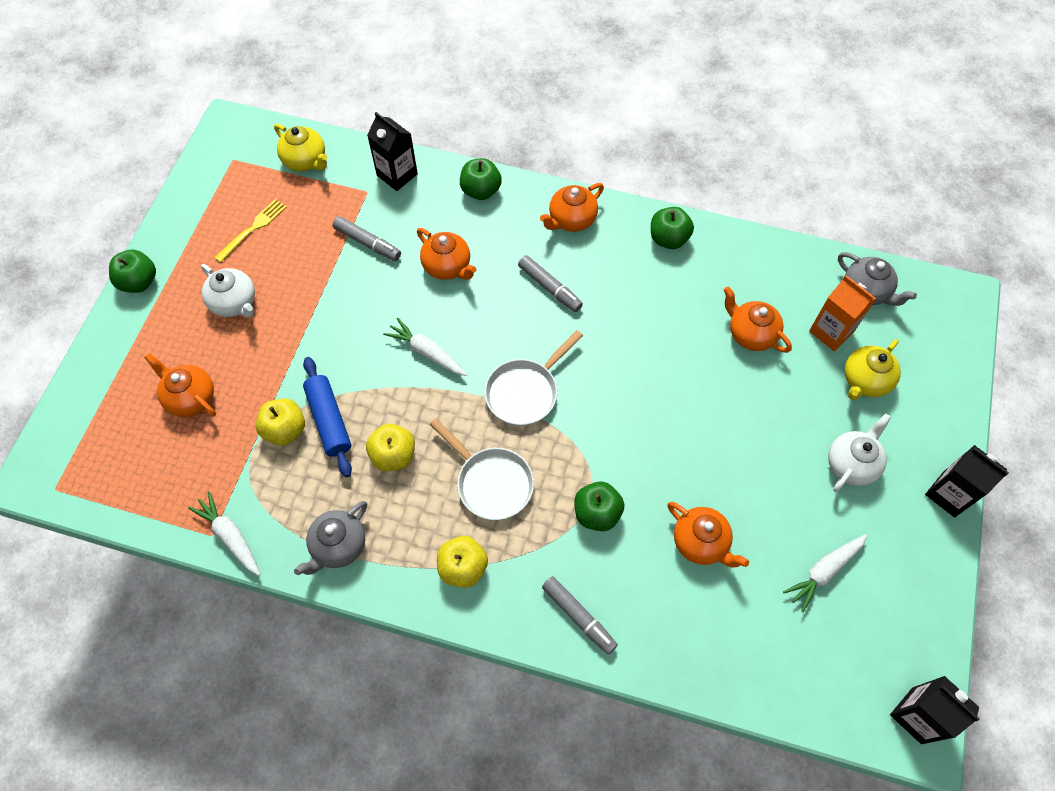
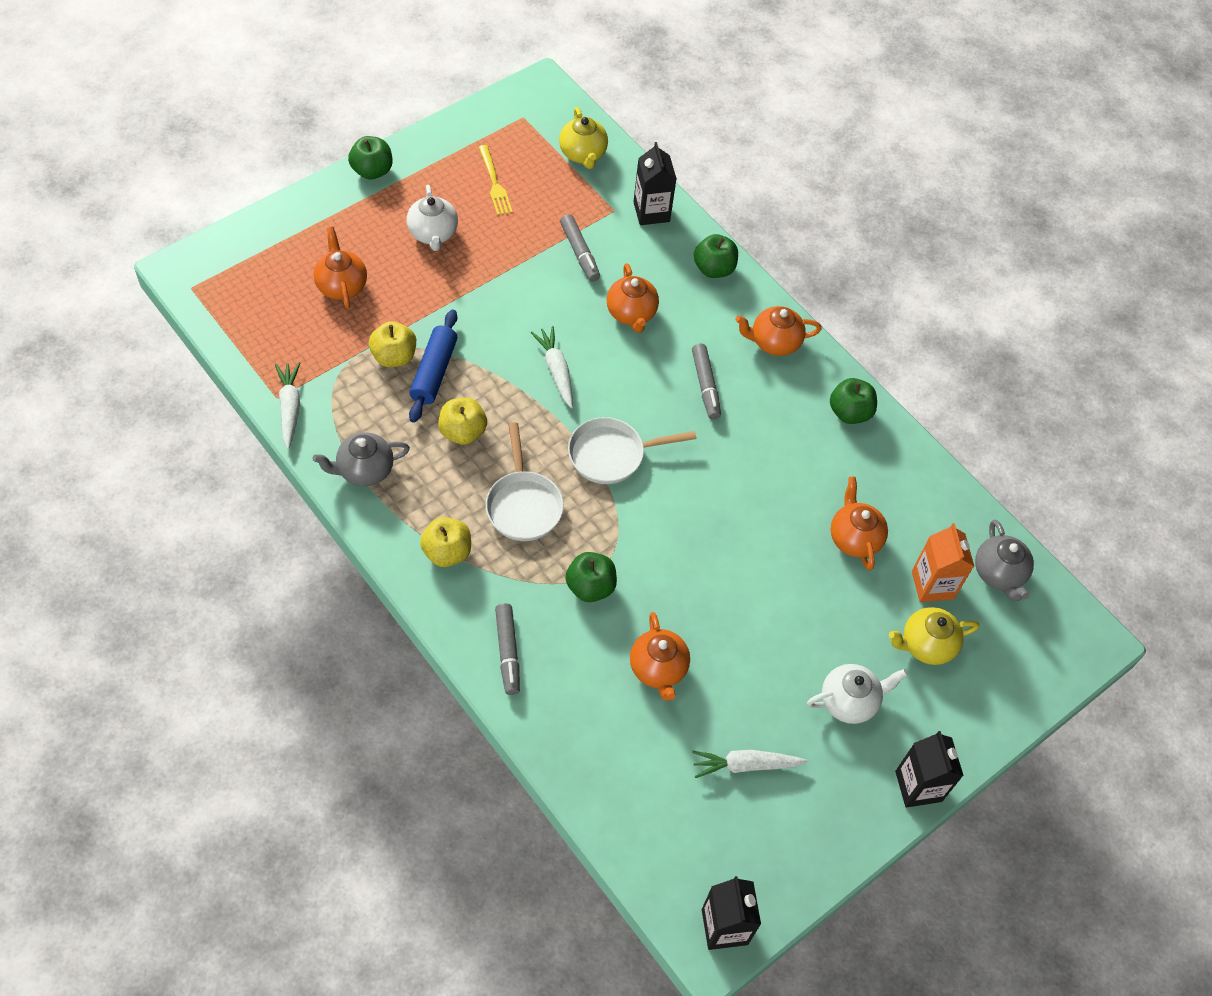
camera: 30 degrees right, 5 degrees down
(253, 228) = (495, 183): yellow fork -> yellow fork turned 90 degrees clockwise

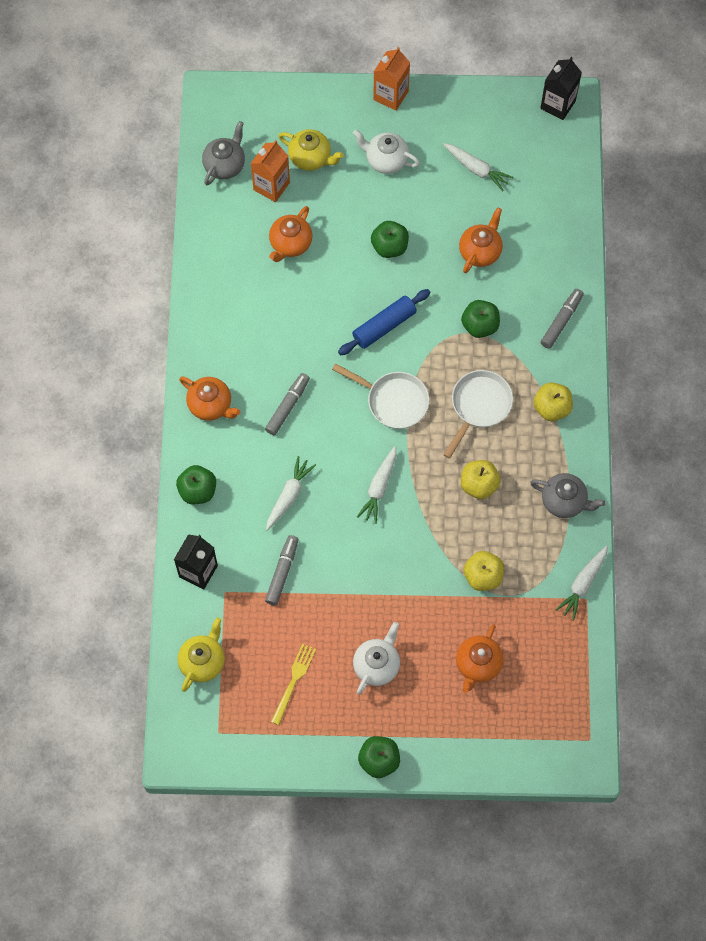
camera: 135 degrees left, 10 degrees up
(434, 372) = (464, 544): blue rolling pin -> blue rolling pin (384, 326)
(631, 313) = (289, 496): orange teapot -> white carrot
(849, 412) = (211, 322): green apple -> green apple (389, 247)
(918, 786) = (391, 95): black carton -> orange carton

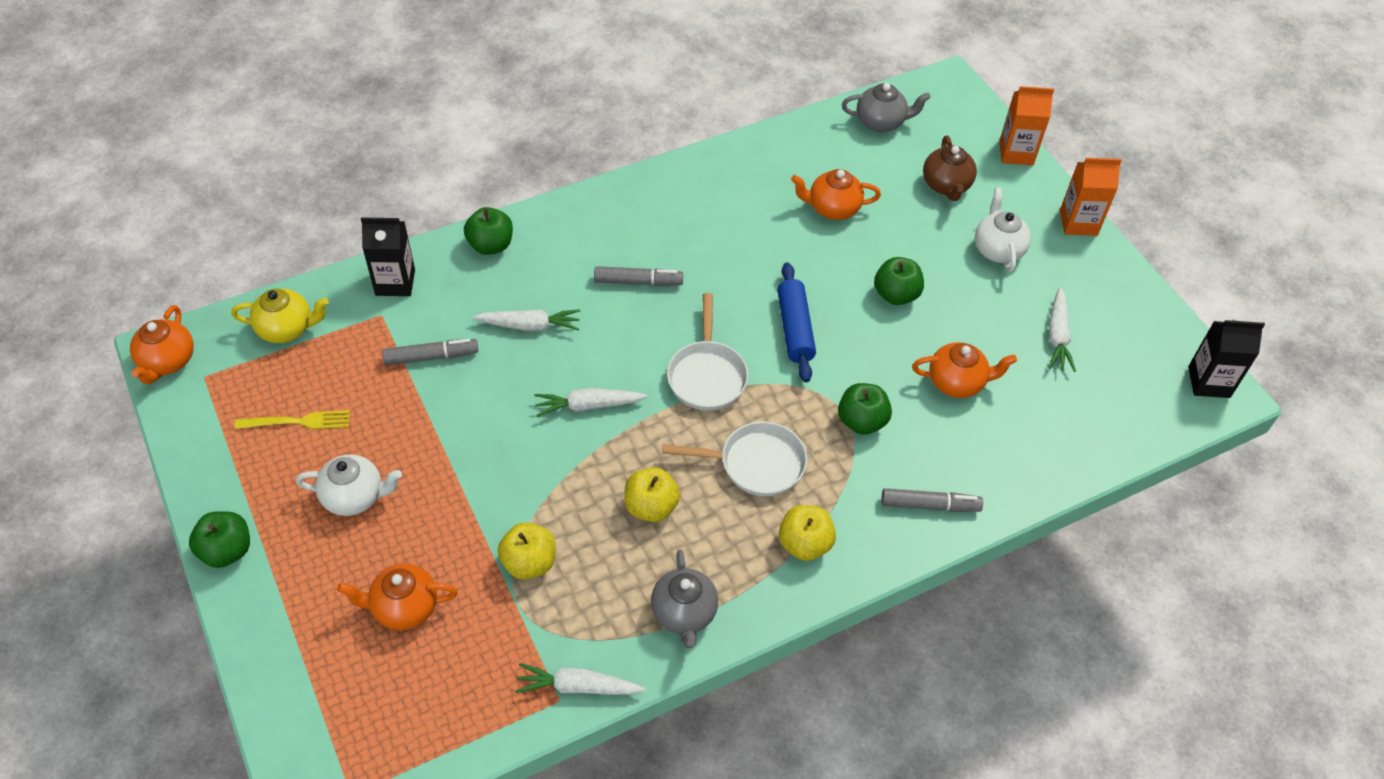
camera: 60 degrees right, 15 degrees down
(211, 405) = (598, 217): orange teapot -> orange teapot (167, 362)
(271, 186) = (887, 167): orange carton -> orange carton (1016, 153)
(311, 158) = (946, 186): yellow teapot -> brown teapot
(384, 326) = (795, 329): blue rolling pin -> blue rolling pin turned 60 degrees clockwise

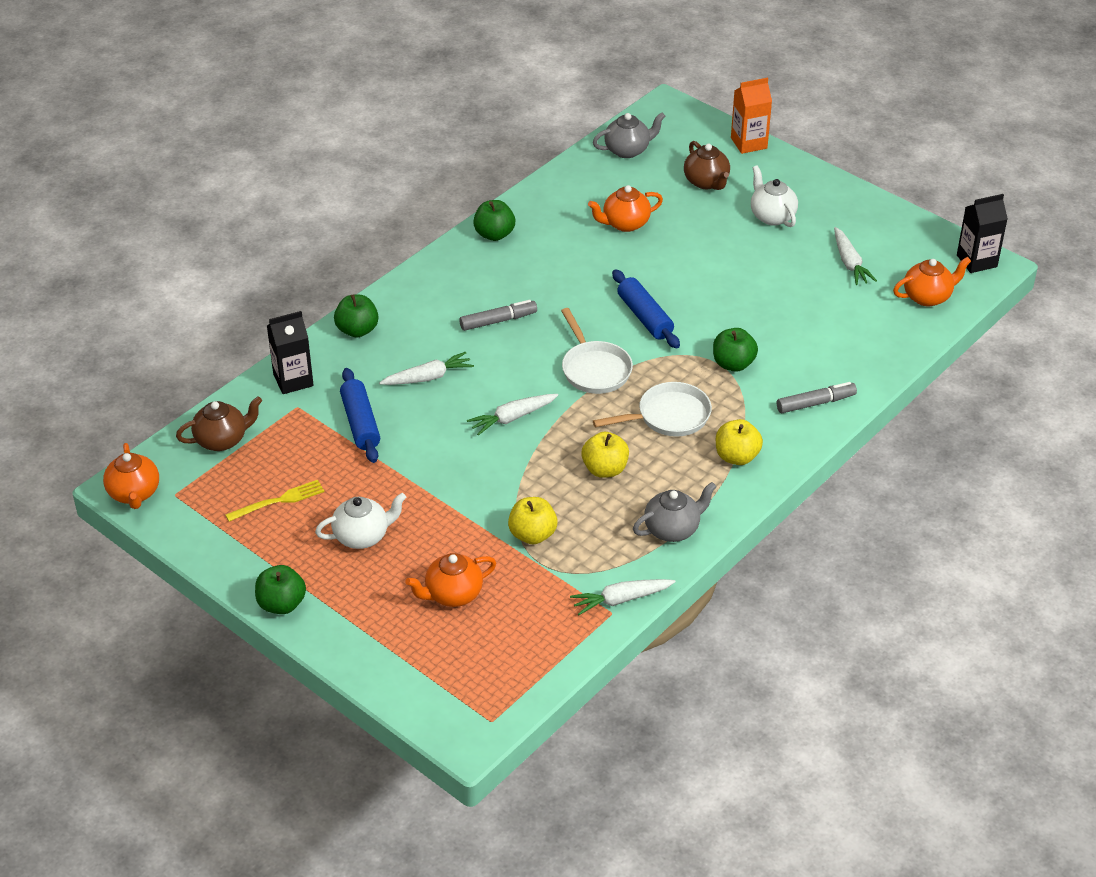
camera: 20 degrees left, 10 degrees down
(287, 328) = (222, 440): yellow teapot -> brown teapot
(431, 357) = (360, 423): grey marker -> blue rolling pin
(684, 614) = (673, 529): grey teapot -> grey teapot turned 90 degrees counterclockwise
(896, 295) = (710, 270): green apple -> green apple (494, 234)
(957, 382) = (791, 316): orange teapot -> orange teapot (928, 297)
(1078, 223) = (824, 180): orange carton -> none

